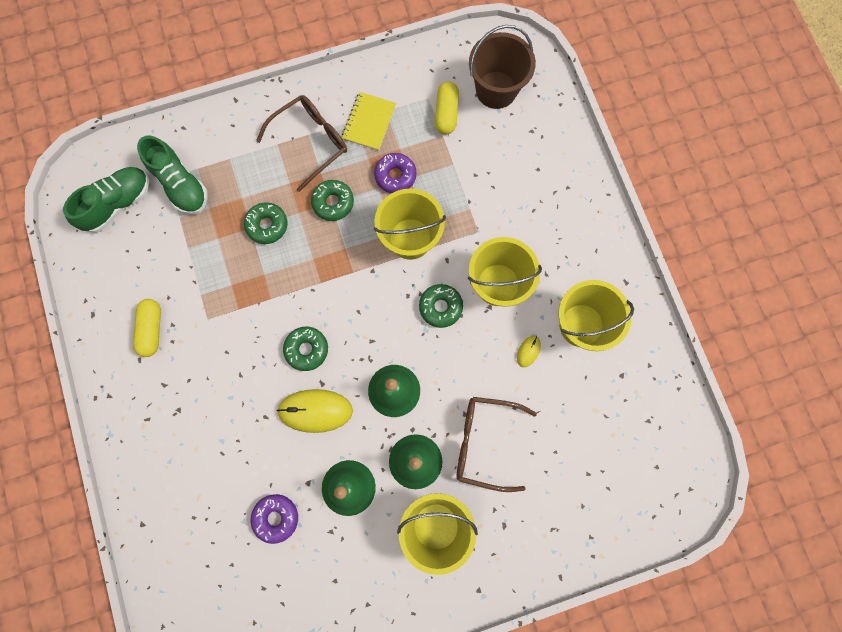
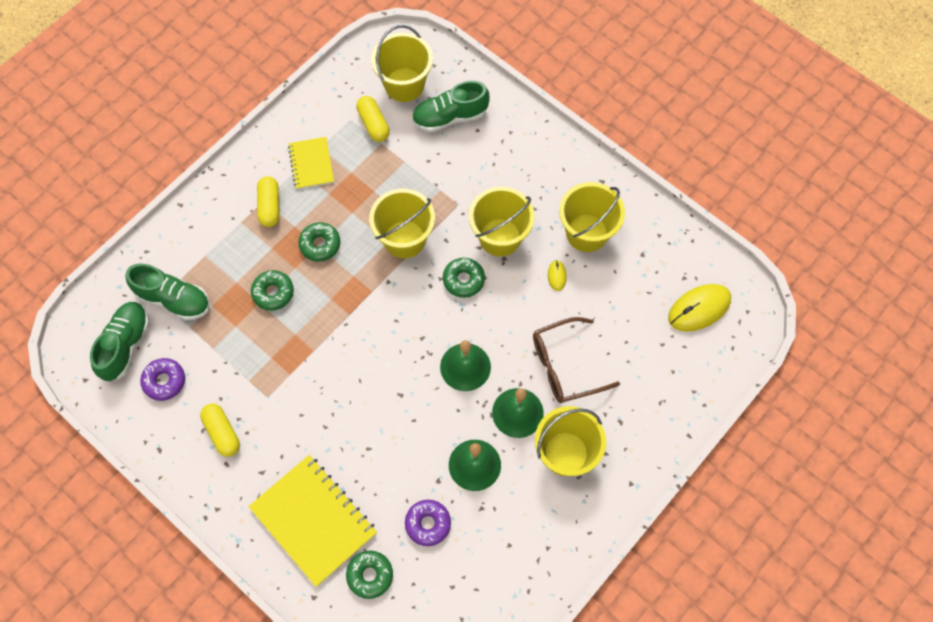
camera: 30 degrees left, 10 degrees down
(181, 455) = (313, 520): none -> yellow notebook
(306, 349) = (370, 374): green donut -> green donut (370, 575)
(310, 142) = (269, 206): brown glasses -> yellow capsule
(315, 411) = (408, 419): yellow mouse -> yellow mouse (699, 309)
(395, 176) = (361, 195): purple donut -> purple donut (164, 381)
(496, 90) = (404, 85): brown bucket -> yellow bucket
(520, 143) = (450, 117): none -> green shoe

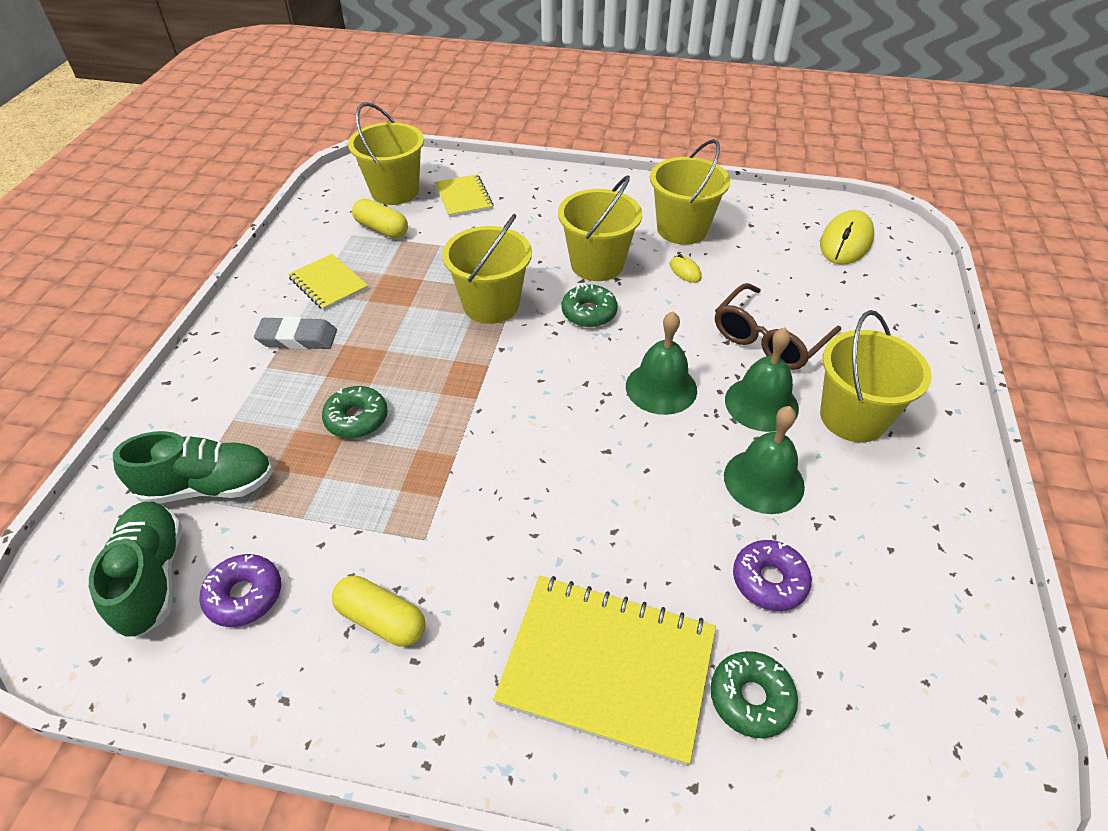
camera: 30 degrees left, 20 degrees down
(269, 206) = (297, 338): yellow capsule -> grey eraser
(320, 244) = (389, 348): green donut -> none
(450, 117) = (463, 197): green shoe -> yellow notebook

